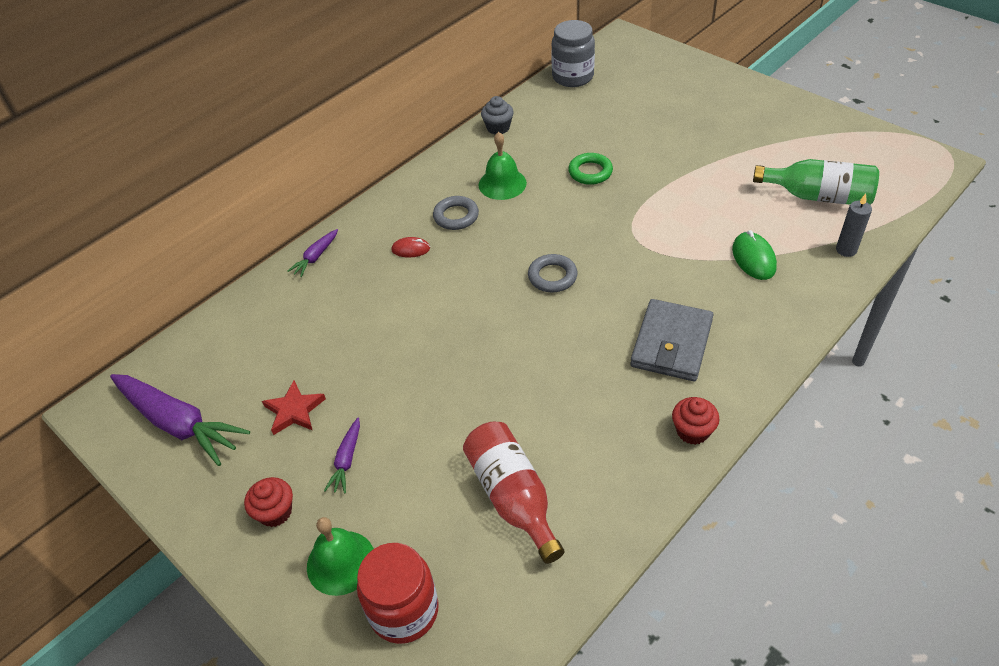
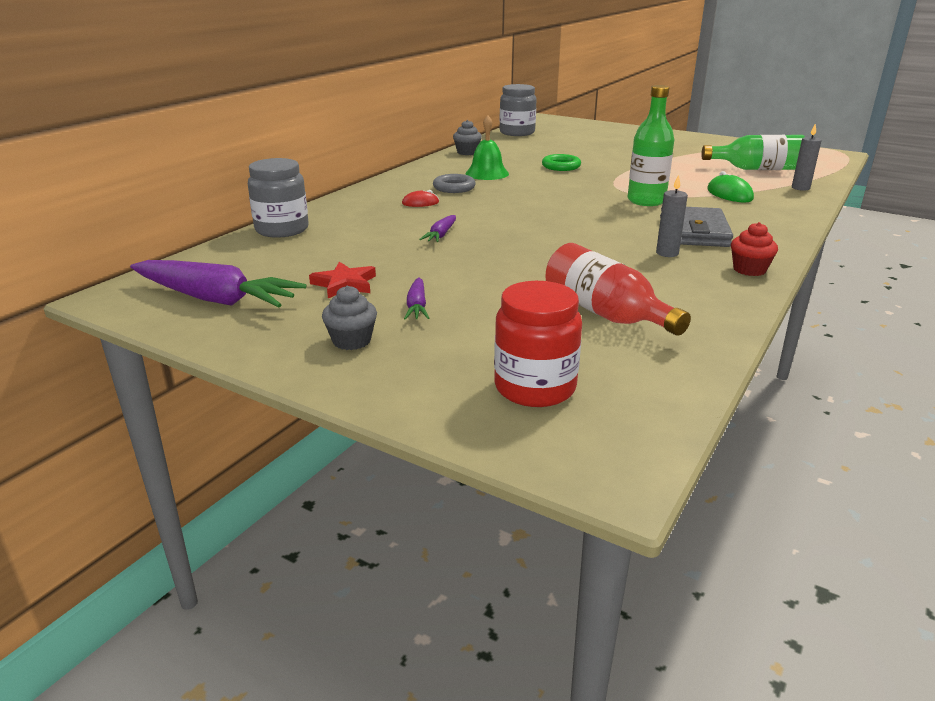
camera: 15 degrees left, 20 degrees down
(263, 295) = (282, 229): none -> grey jar
(275, 512) = (351, 341): red cupcake -> grey cupcake
(316, 257) = (328, 210): purple carrot -> purple carrot (441, 235)
(341, 562) = (444, 364): green bell -> none
(552, 276) = (562, 209): grey ring -> none
(623, 387) = (667, 253): none -> grey candle
(651, 266) = (646, 201): none -> green bottle

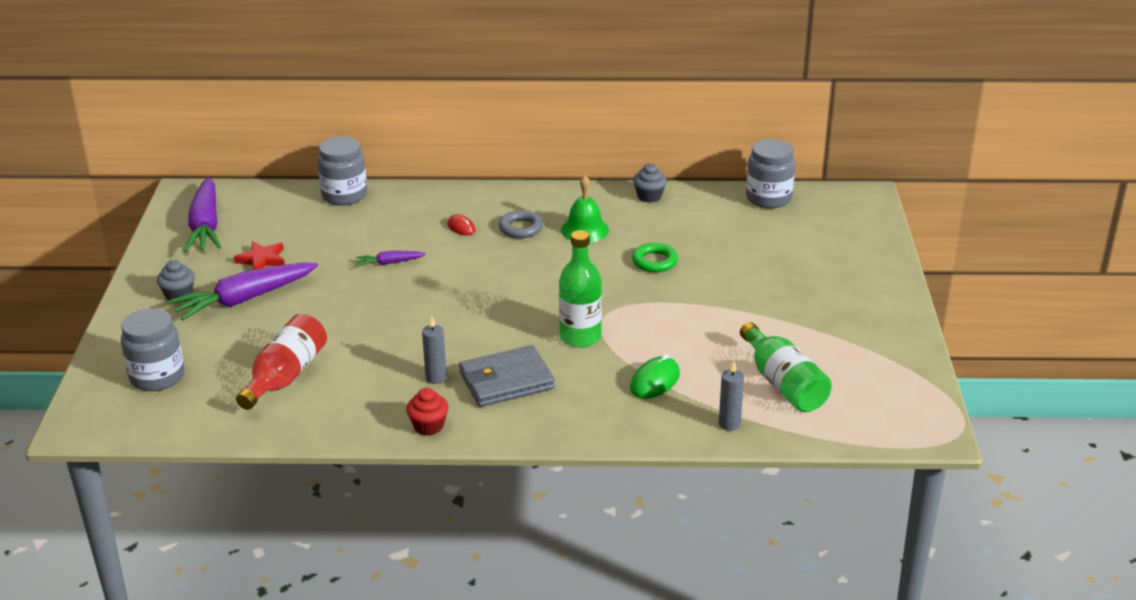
camera: 60 degrees right, 5 degrees up
(417, 306) = (245, 299): purple carrot -> purple carrot, size x2.12
(535, 387) = (157, 377): red jar -> grey jar

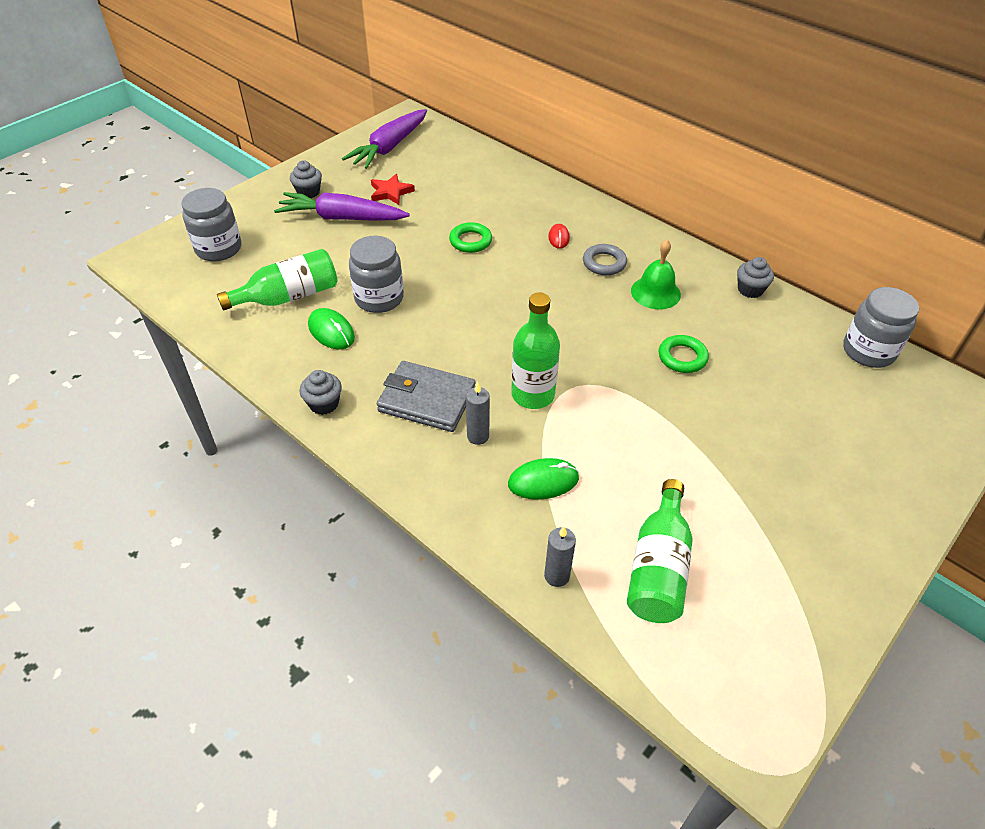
camera: 40 degrees right, 15 degrees up
(285, 376) = (289, 296): red bottle -> green bottle
(344, 195) = (507, 168): grey jar -> grey jar (379, 298)
(362, 380) = (331, 331): none -> green mouse
(390, 263) = (470, 241): purple carrot -> green ring
(428, 426) = (324, 404): red cupcake -> grey cupcake
(436, 378) = (381, 363): grey candle -> grey candle (478, 436)

